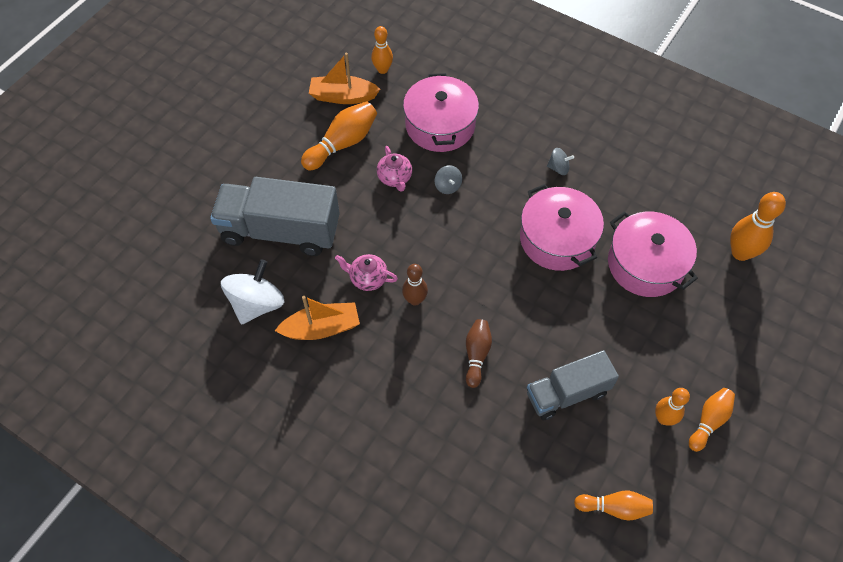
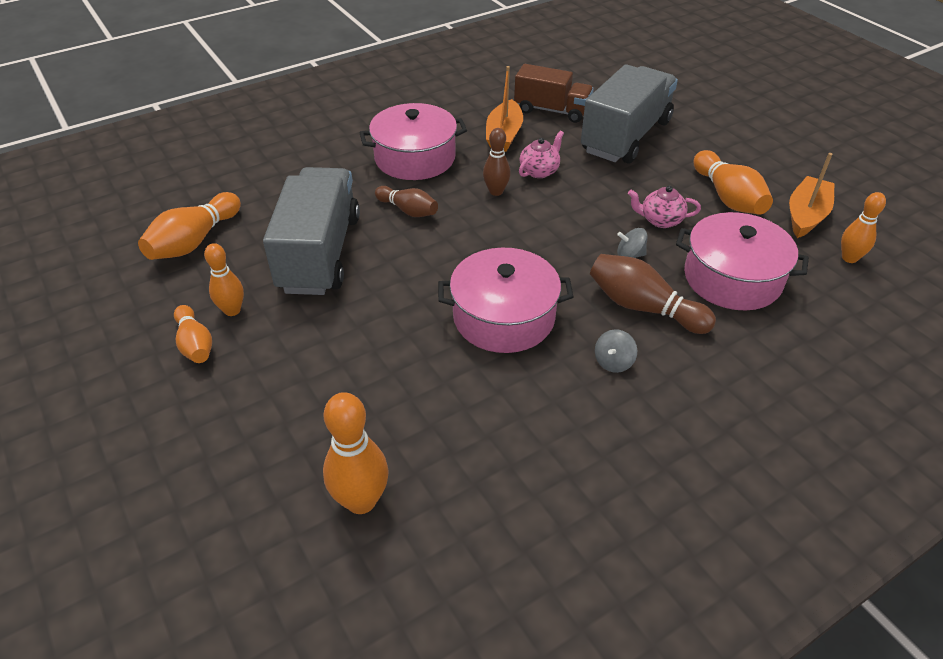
camera: 115 degrees right, 15 degrees down
(257, 304) = (552, 110): white spinning top -> brown truck
(499, 165) = (643, 307): none -> brown bowling pin
(567, 393) = (320, 253): grey truck -> grey truck, size x1.57
(614, 508) = (194, 241): orange bowling pin -> orange bowling pin, size x1.54
(645, 264) = (416, 383): pink pot -> pink pot (415, 158)

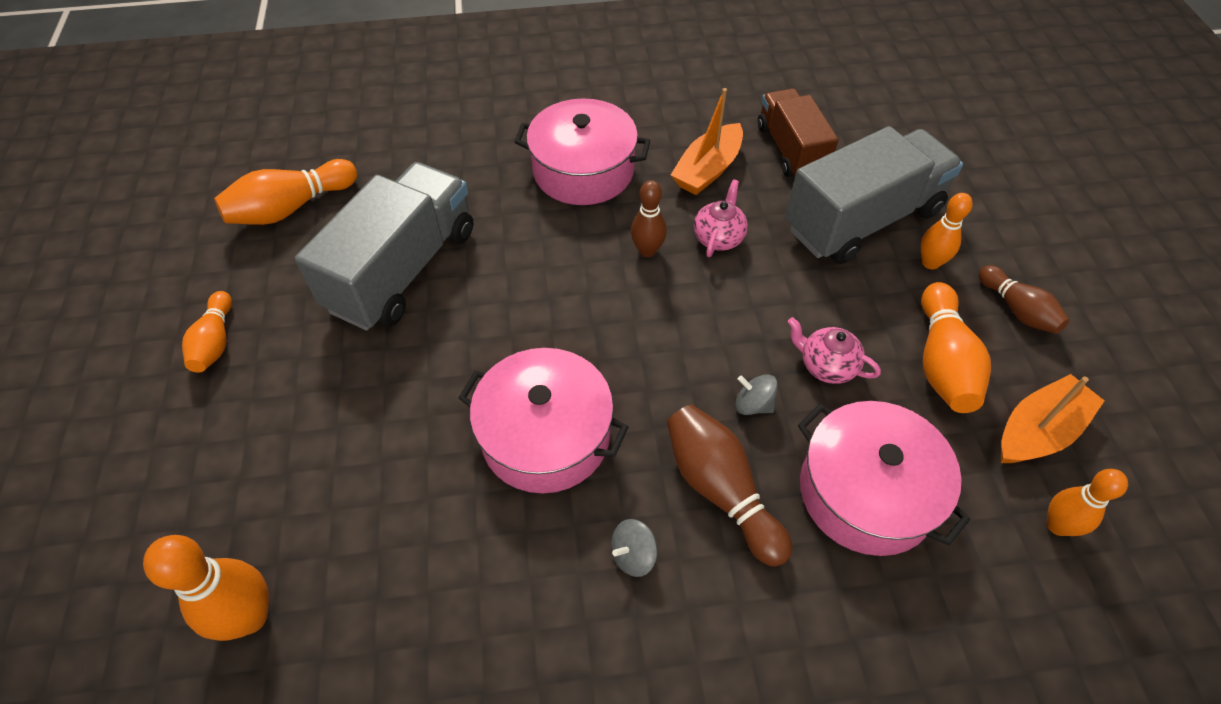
camera: 25 degrees right, 10 degrees up
(232, 310) = (274, 312): orange bowling pin -> orange bowling pin (930, 262)
(408, 210) = (531, 243): brown bowling pin -> brown bowling pin (1017, 310)
(539, 171) = (718, 237): pink teapot -> pink teapot turned 45 degrees counterclockwise
(552, 110) = (791, 150): brown truck -> brown truck turned 150 degrees counterclockwise

